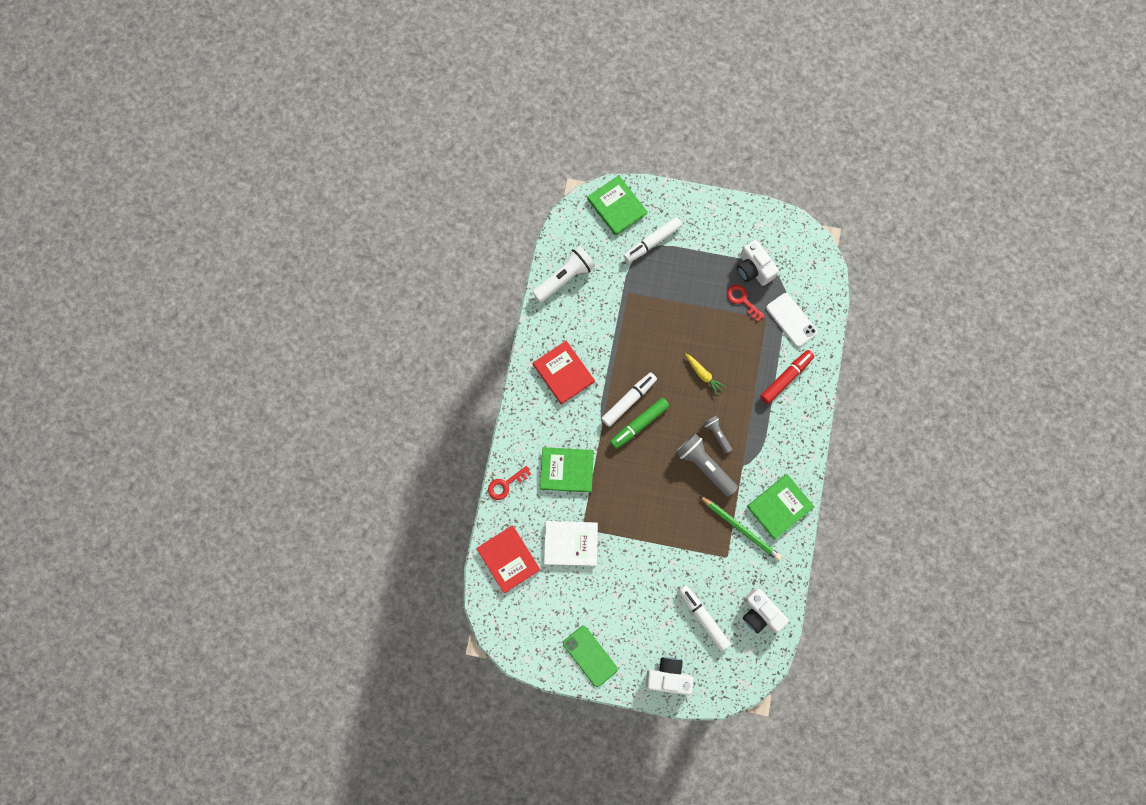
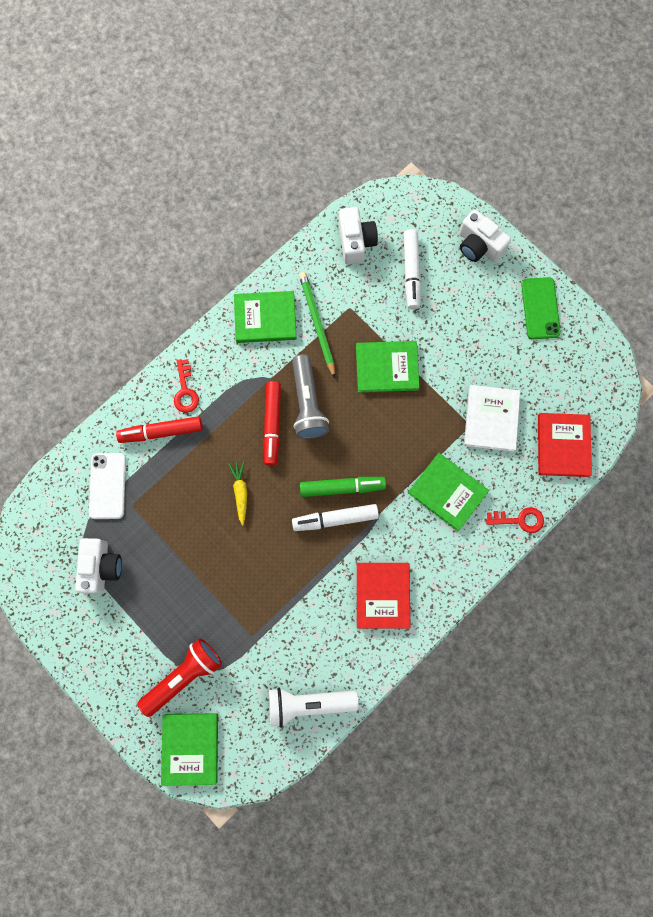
camera: 145 degrees left, 0 degrees up
(571, 543) = (491, 419): white book -> white book turned 60 degrees clockwise
(652, 242) = (183, 676): white marker -> red flashlight
(668, 530) = (387, 368): none -> green book
(716, 434) = (272, 425): grey flashlight -> red marker
(742, 300) = (140, 541): red key -> red key (185, 391)

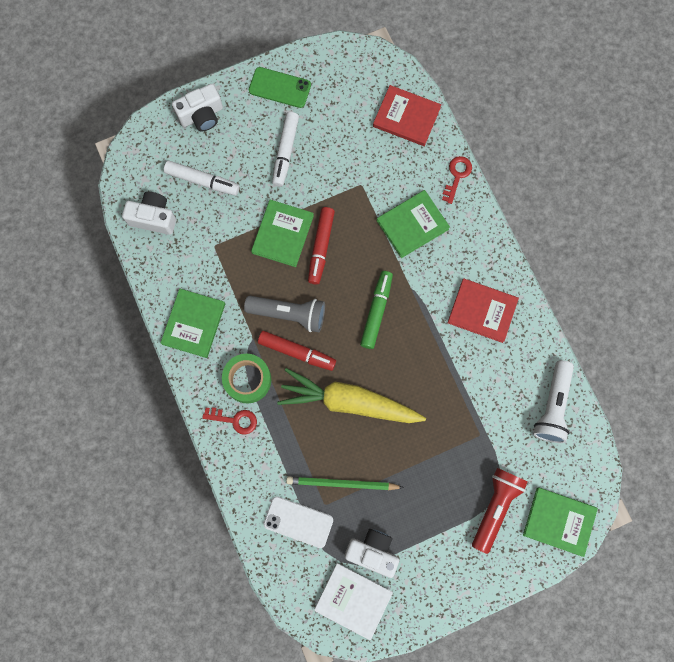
camera: 70 degrees left, 0 degrees up
(161, 432) = (265, 455): red marker -> red marker (321, 247)
(183, 676) = (495, 507): red flashlight -> red flashlight turned 45 degrees clockwise
(228, 388) = (247, 379): none -> green tape
(240, 492) = (348, 401): yellow carrot -> yellow carrot, size x2.39
(317, 324) = (218, 279): green pencil -> green pencil (342, 483)
(335, 519) = (402, 327): white marker -> white marker (285, 152)
(491, 419) = (362, 165): white book -> white book (353, 600)

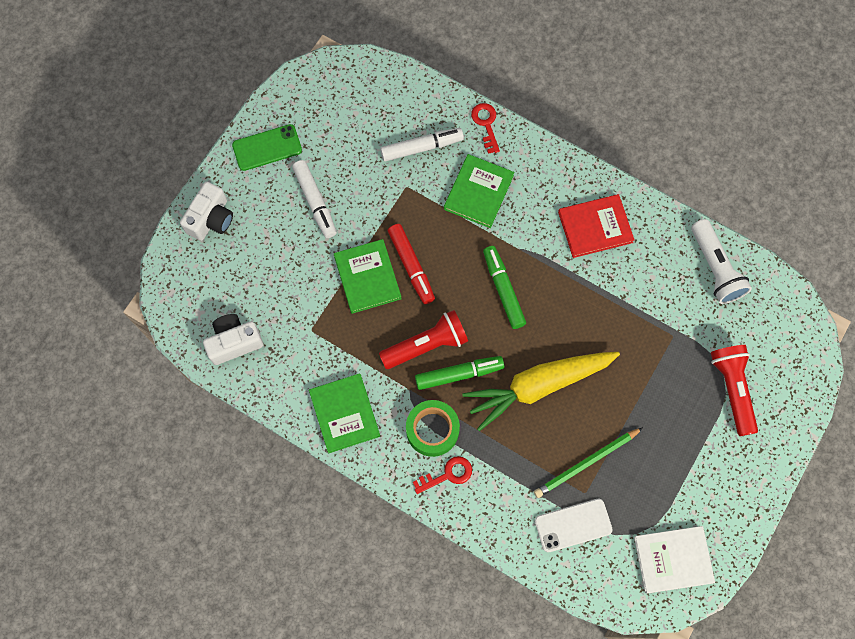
camera: 35 degrees left, 5 degrees down
(202, 181) = (256, 278): white marker -> white marker (421, 147)
(289, 314) = (426, 345): grey flashlight -> red flashlight
(297, 352) = (459, 374): red marker -> green marker
(372, 551) = (657, 504): white camera -> none
(406, 117) = (403, 101): red book -> none
(559, 521) = (794, 363): green book -> none

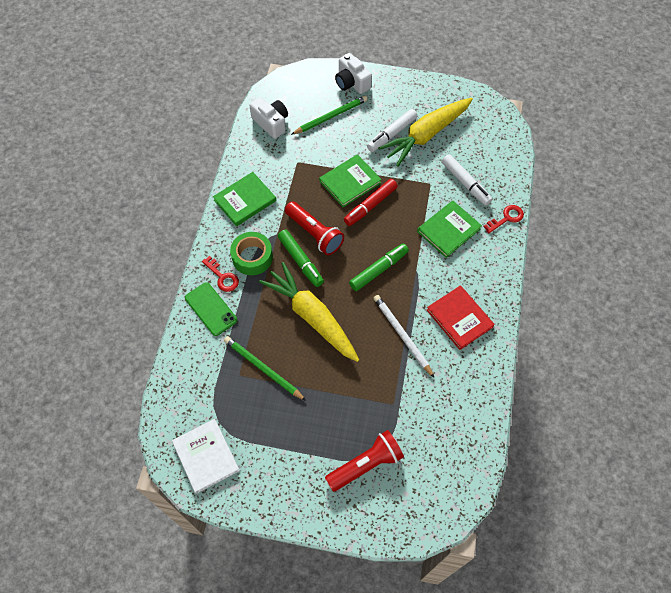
camera: 70 degrees right, 10 degrees down
(211, 219) = (352, 83): white camera -> white camera turned 45 degrees clockwise
(256, 264) = (331, 116): none -> green pencil
(267, 148) = (418, 95): green phone -> green phone (211, 309)
(333, 163) = (426, 135): none -> yellow carrot
(478, 192) = (448, 230): green book -> green book turned 45 degrees counterclockwise
(573, 525) = (211, 373): white phone -> none
(595, 295) = (402, 335): none -> white pencil
(715, 268) = (467, 421): white flashlight -> none

